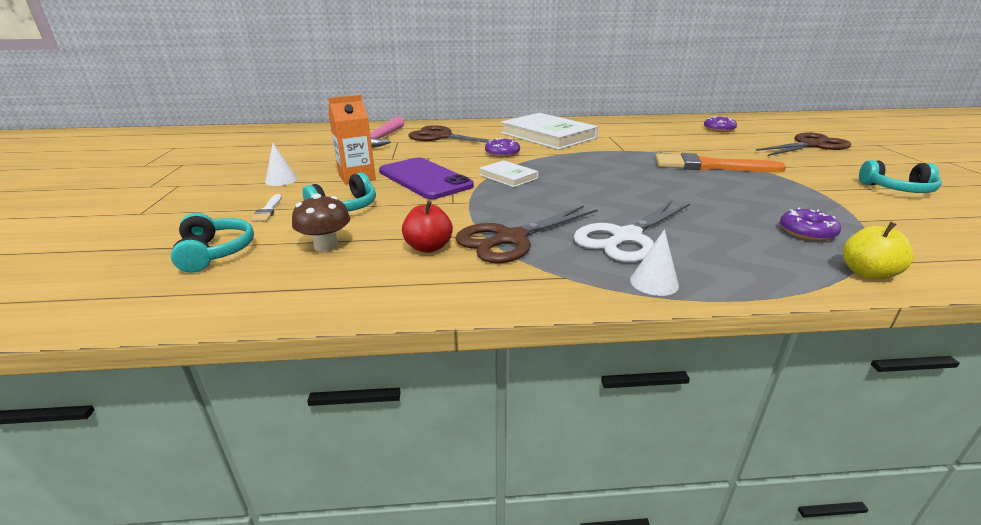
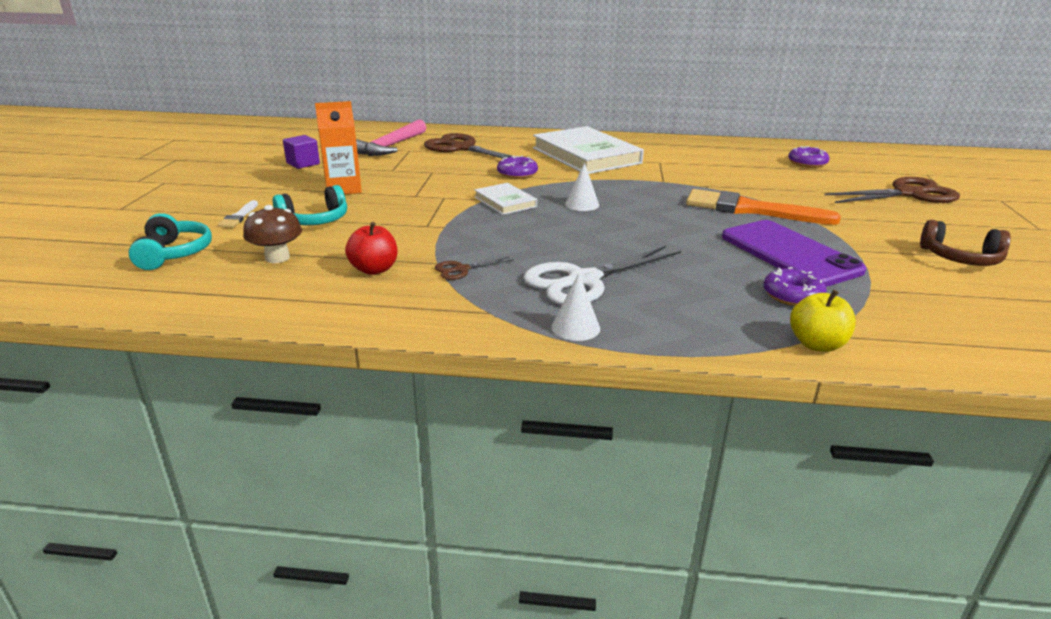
camera: 10 degrees right, 0 degrees up
(281, 180) = (265, 185): white cone -> white cone (582, 204)
(307, 159) = (303, 163): none -> purple cube
(424, 179) = (413, 197): purple phone -> purple phone (789, 253)
(511, 239) = (461, 269): brown scissors -> brown scissors, size x0.46
(897, 189) = (960, 258): turquoise headphones -> brown headphones

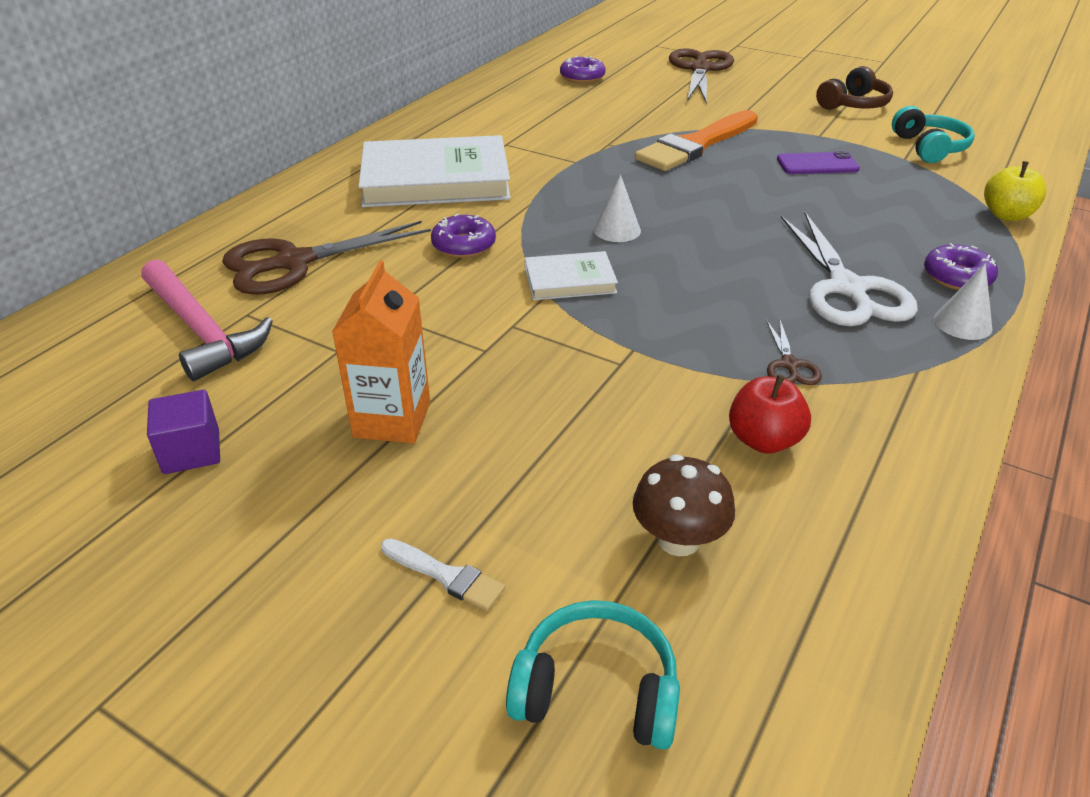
camera: 65 degrees left, 10 degrees up
(315, 220) = (530, 475): turquoise headphones -> turquoise headphones (929, 148)
(789, 253) = (817, 164): purple phone -> purple phone, size x0.54
(792, 295) = (910, 193): purple donut -> purple donut (957, 277)

